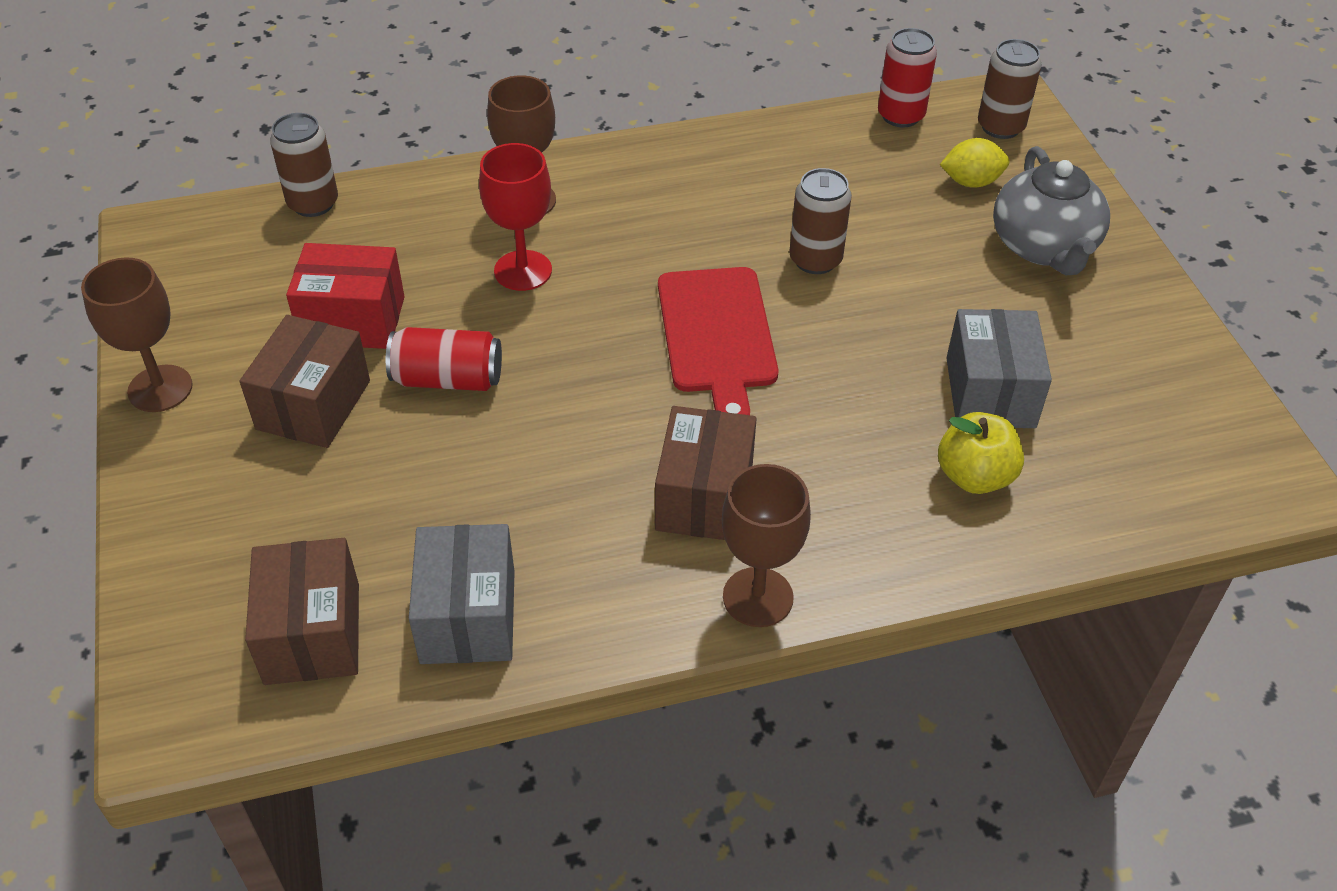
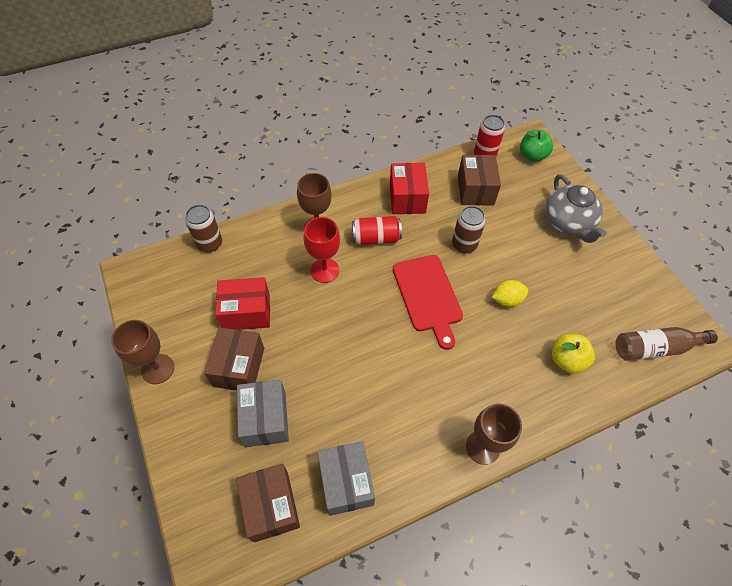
camera: 10 degrees left, 10 degrees up
(448, 379) = (303, 341): red can -> red can (376, 238)
(704, 497) = (444, 392): brown box -> brown box (475, 190)
(721, 171) = (407, 198): none -> red box
(971, 182) = (526, 189): yellow lemon -> yellow lemon (507, 300)
(990, 392) = (563, 310): grey box -> grey box (266, 419)
(1000, 127) = (532, 155): brown can -> green apple
(1171, 480) = (655, 348): none -> brown bottle

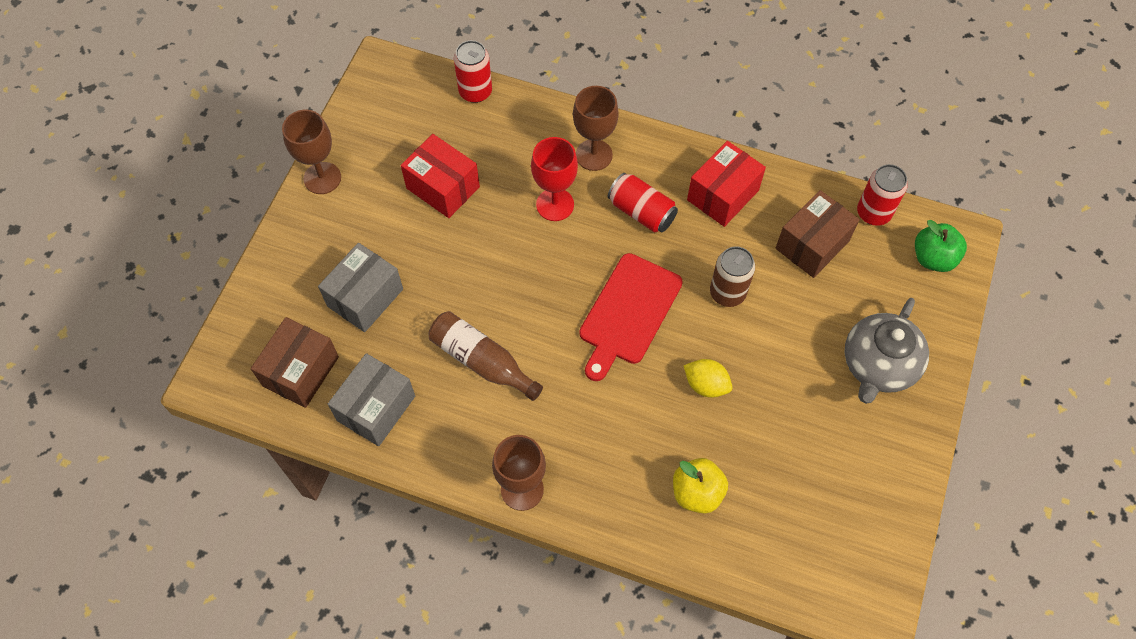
camera: 45 degrees right, 5 degrees up
(210, 244) = (475, 92): brown can -> red can
(239, 367) = (388, 233): brown box -> none
(655, 348) = (808, 567): brown bottle -> brown bottle (482, 361)

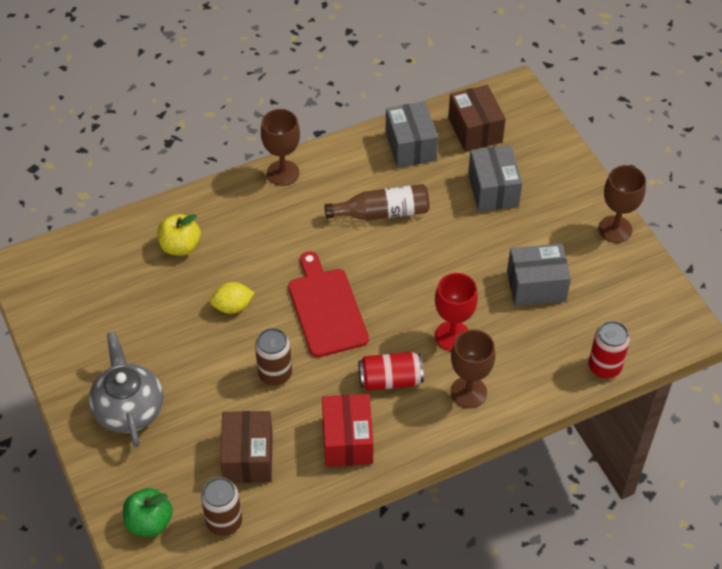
camera: 135 degrees right, 10 degrees down
(443, 187) = (536, 286): red box -> grey box
(873, 213) = (224, 521): red can -> brown can

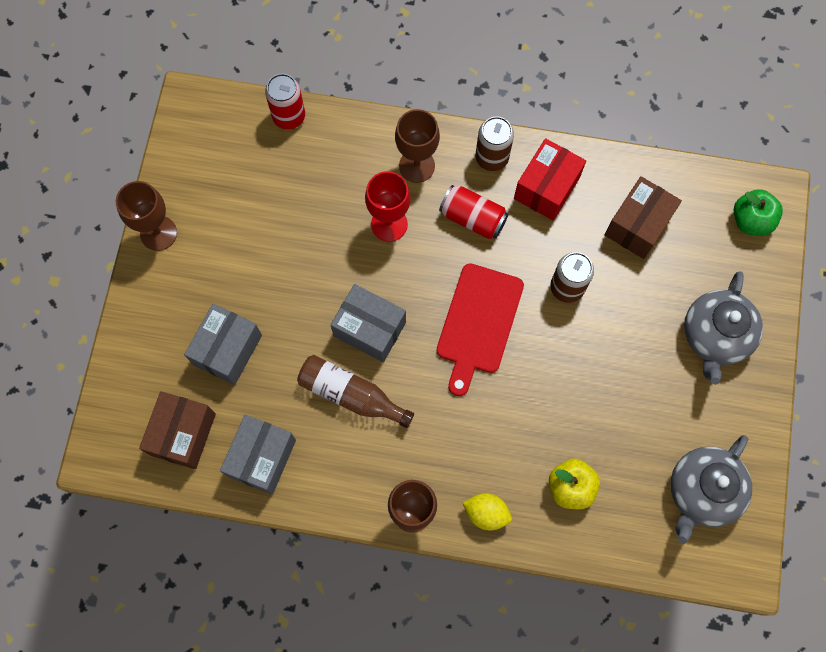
camera: 145 degrees left, 20 degrees up
(78, 296) = (702, 491): none -> grey teapot
(224, 521) = (690, 183): brown can -> brown can (492, 158)
(232, 306) = (562, 382): yellow lemon -> yellow lemon (486, 513)
(536, 286) = (278, 224): grey box -> grey box (370, 329)

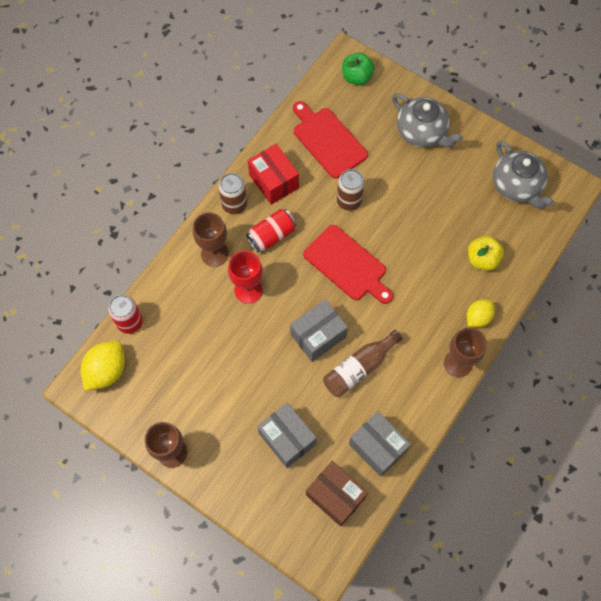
camera: 65 degrees left, 5 degrees down
(221, 121) = (107, 371): none -> yellow lemon
(638, 225) = (328, 140): brown box -> red cutting board

